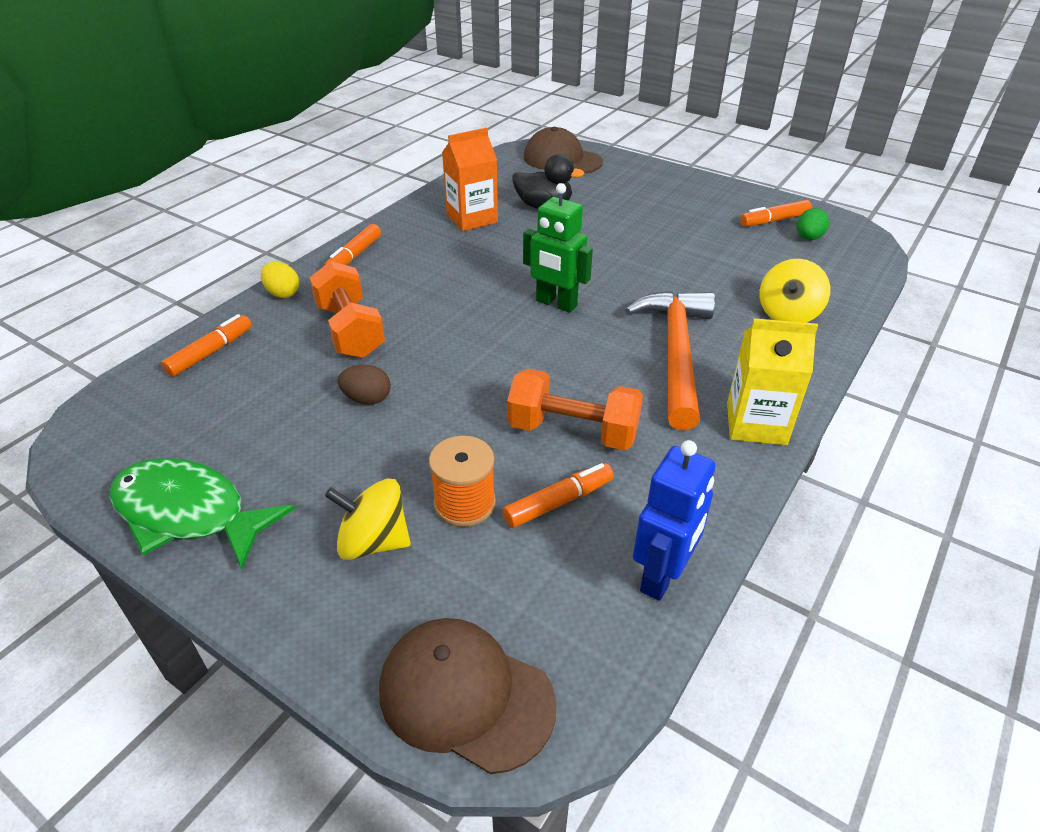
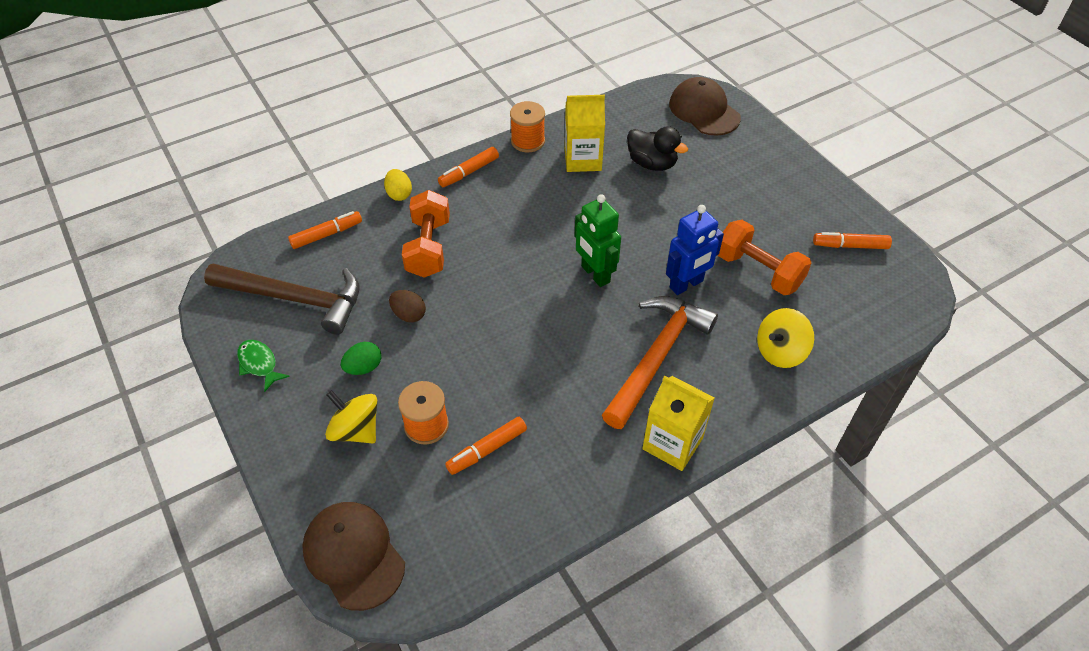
camera: 25 degrees right, 10 degrees up
(188, 513) = (259, 364): green fish -> green fish, size x0.52
(203, 427) = (295, 299): none -> brown hammer
(403, 217) = (528, 141): none -> orange spool
(472, 218) = (583, 159): orange carton -> yellow carton
(558, 502) = (487, 449): orange marker -> orange marker turned 150 degrees clockwise
(573, 431) = (533, 397): orange dumbbell -> orange dumbbell (758, 271)
(662, 576) = (519, 532): blue robot -> blue robot (686, 284)
(808, 238) = (866, 276): green egg -> green egg (364, 367)

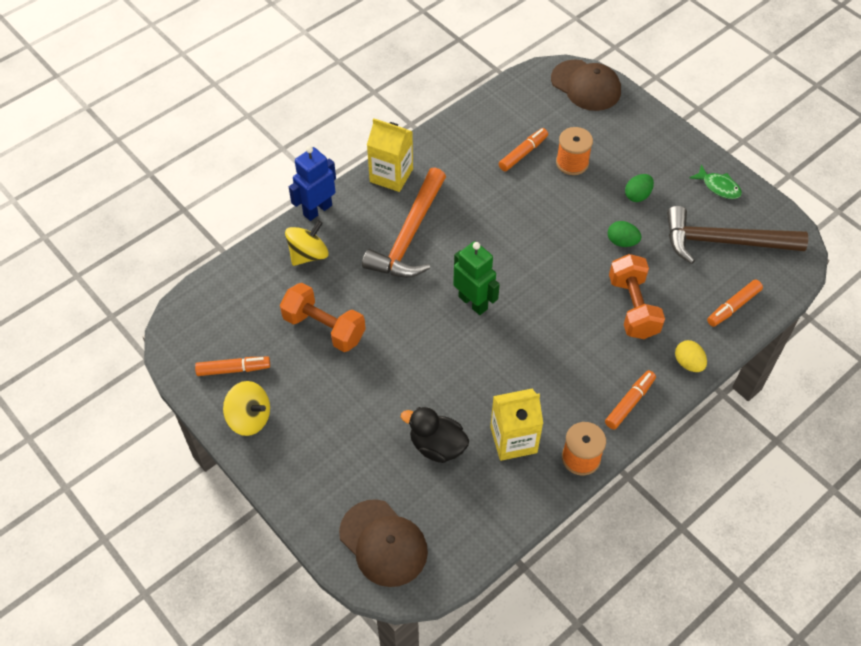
camera: 170 degrees right, 5 degrees up
(356, 430) = (621, 153): yellow spinning top -> yellow spinning top (249, 418)
(409, 315) = (622, 242): brown egg -> green egg
(686, 284) = (389, 304): blue robot -> blue robot (317, 210)

